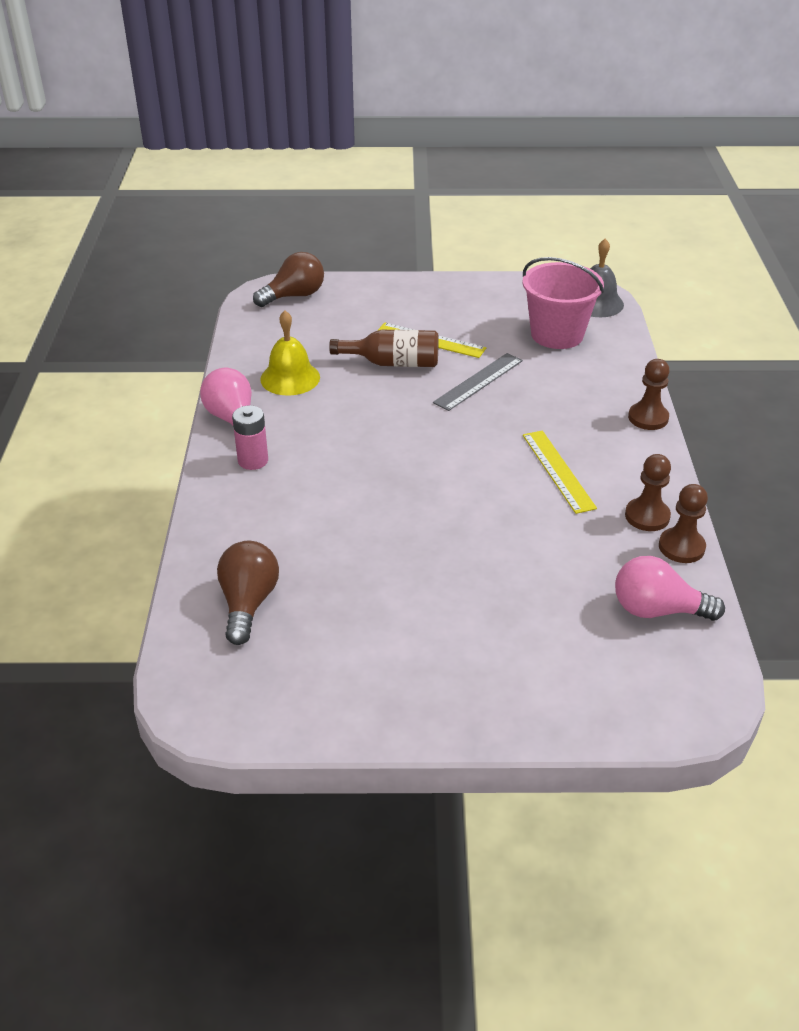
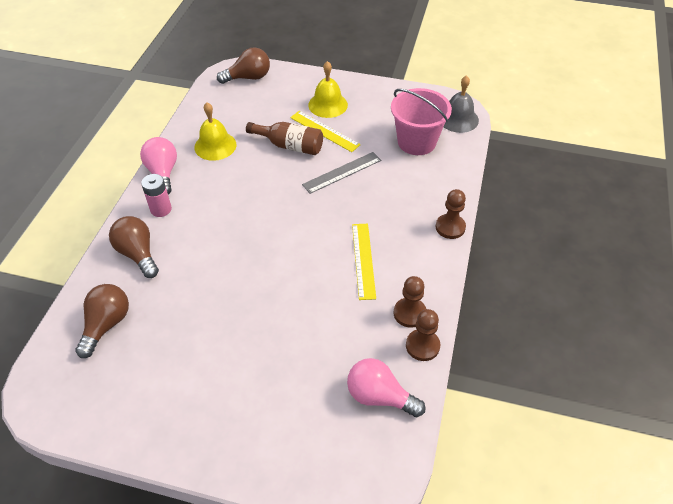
camera: 15 degrees right, 10 degrees up
(248, 516) = (138, 254): none -> brown light bulb
(419, 311) = (328, 105): none -> yellow bell

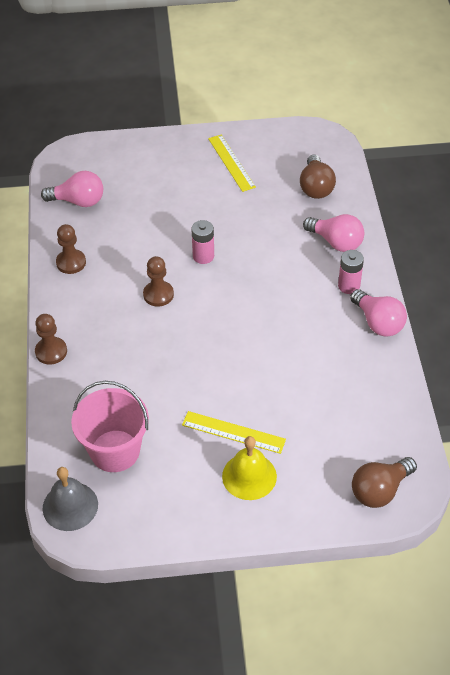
camera: 160 degrees right, 0 degrees up
(138, 254) = (336, 242): brown light bulb -> pink light bulb
(215, 146) = (348, 372): yellow bell -> none
(272, 278) = (203, 256): none -> pink battery
(290, 146) = (263, 398): brown bottle -> none
(342, 172) = (187, 381): grey ruler -> none
(363, 260) = (128, 295): yellow ruler -> yellow ruler (231, 162)
(422, 346) = (53, 242): brown pawn -> brown pawn (158, 294)

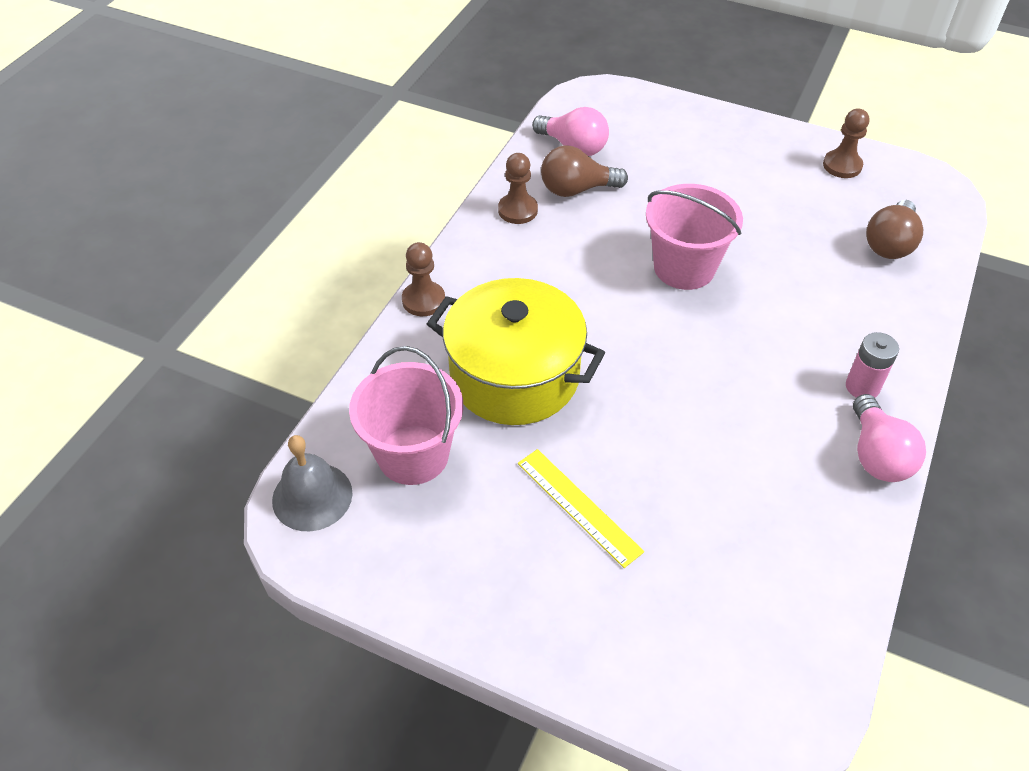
camera: 30 degrees right, 0 degrees up
(144, 373) = (514, 376): none -> yellow pot
(158, 294) = (596, 289): brown pawn -> brown pawn (842, 165)
(203, 256) = (684, 267): pink battery -> pink bucket
(231, 162) = (792, 173): yellow ruler -> none
(249, 476) = (561, 577): yellow bell -> none
(336, 242) = (877, 323): pink light bulb -> none
(380, 490) = (737, 699): brown light bulb -> brown light bulb (576, 189)

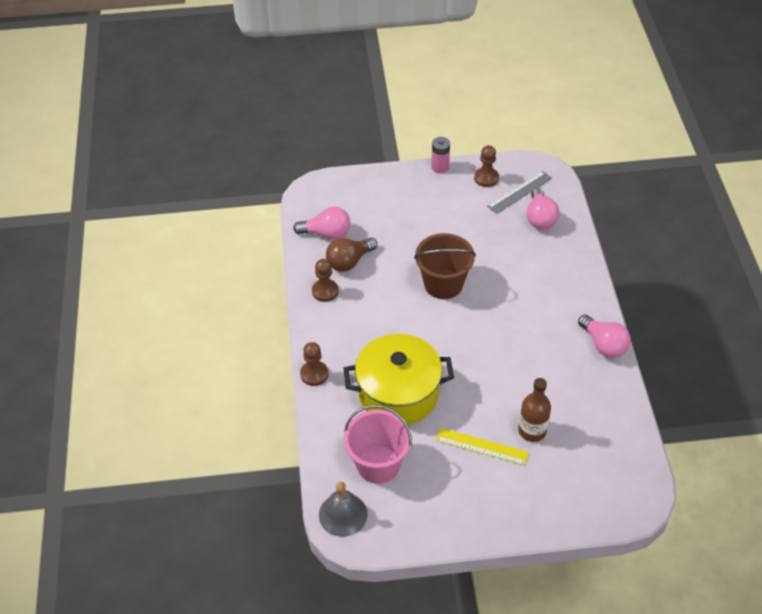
camera: 30 degrees left, 0 degrees up
(672, 524) = (532, 431): none -> brown bottle
(684, 267) = (443, 284): pink bucket -> brown bucket
(862, 387) = (575, 311): pink battery -> pink battery (440, 167)
(880, 200) = (519, 192): none -> grey ruler
(890, 244) = (540, 218): brown light bulb -> pink light bulb

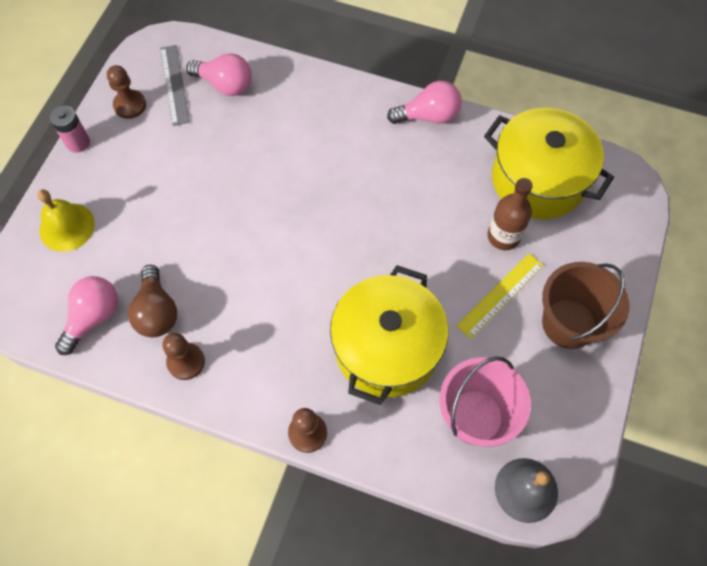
camera: 65 degrees left, 15 degrees up
(378, 191) = (67, 227): none -> yellow bell
(443, 284) = (257, 225): brown bucket -> brown bucket (568, 323)
(598, 436) = (538, 179): none -> yellow pot

